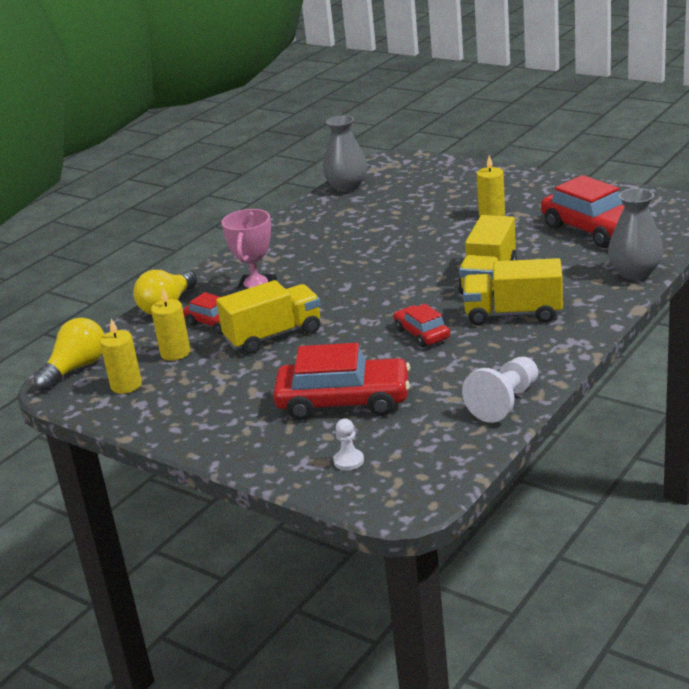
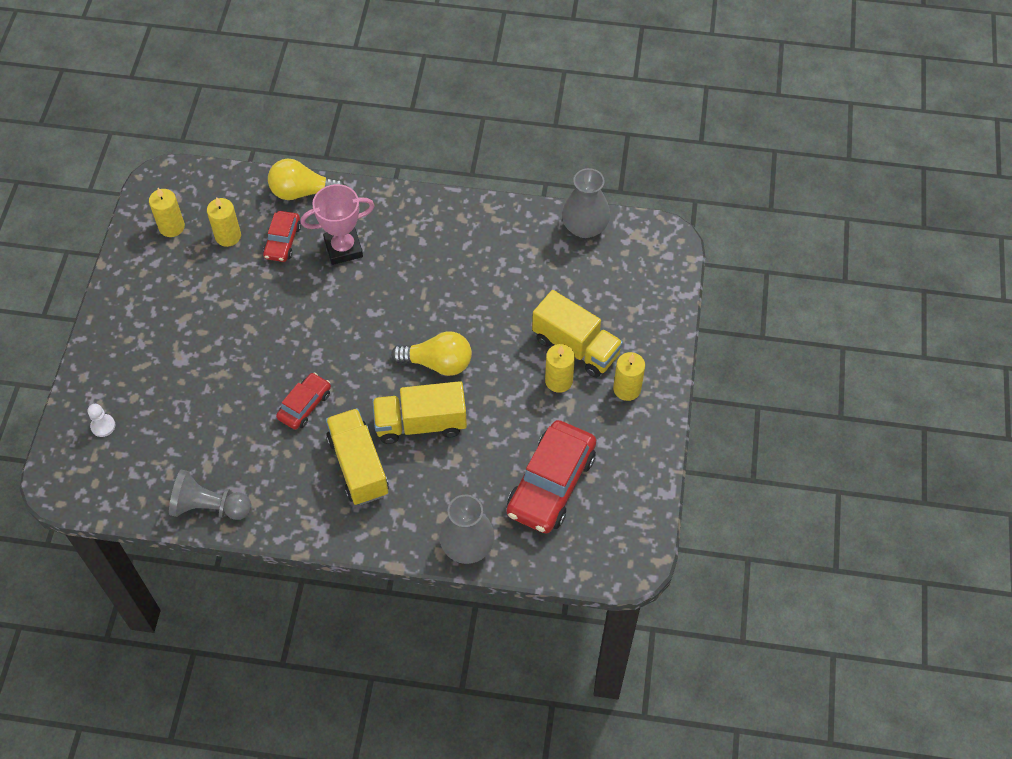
camera: 60 degrees right, 30 degrees up
(76, 368) = (188, 179): yellow light bulb -> yellow light bulb (438, 363)
(273, 336) = (272, 294): yellow truck -> yellow truck (576, 347)
(343, 401) = (184, 389): red car -> none
(505, 402) = (209, 507): white pawn -> grey pawn
(521, 190) = (627, 389): none -> yellow candle

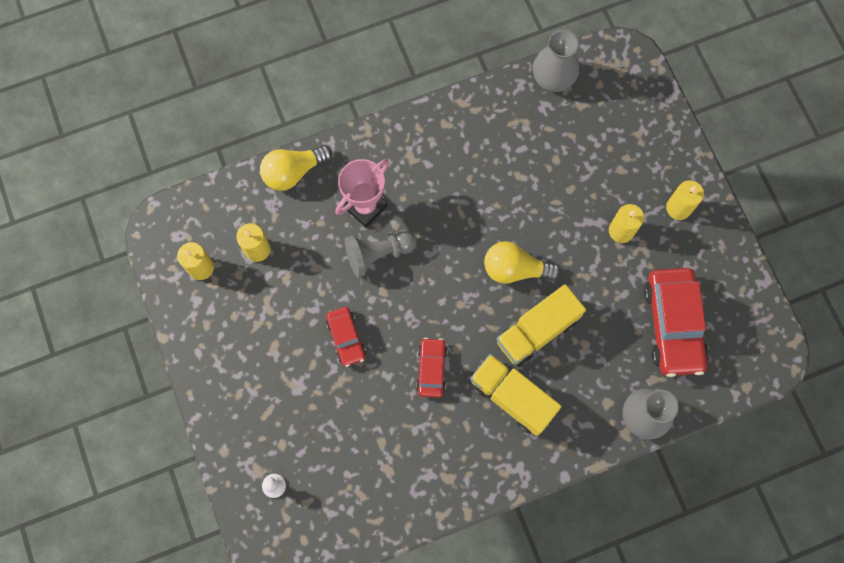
camera: 30 degrees left, 15 degrees up
(209, 507) = (415, 504): grey pawn -> grey pawn (378, 254)
(283, 241) = (309, 228): red car -> red car (346, 338)
(438, 363) = (515, 269): yellow light bulb -> yellow light bulb turned 150 degrees counterclockwise
(576, 347) = (615, 192): yellow truck -> none

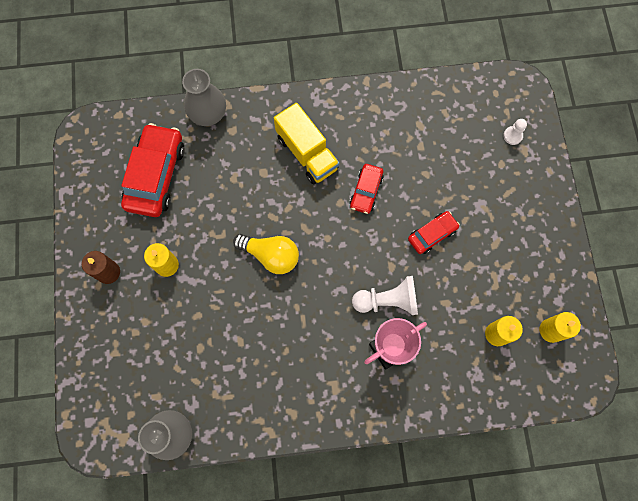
camera: 165 degrees left, 0 degrees up
(293, 172) = (450, 402): yellow light bulb -> none
(346, 338) = (432, 234): red car -> red car turned 60 degrees clockwise
(378, 254) = (387, 300): grey pawn -> white pawn
(536, 331) = (269, 199): yellow truck -> none
(678, 208) = (108, 272): yellow candle -> brown candle

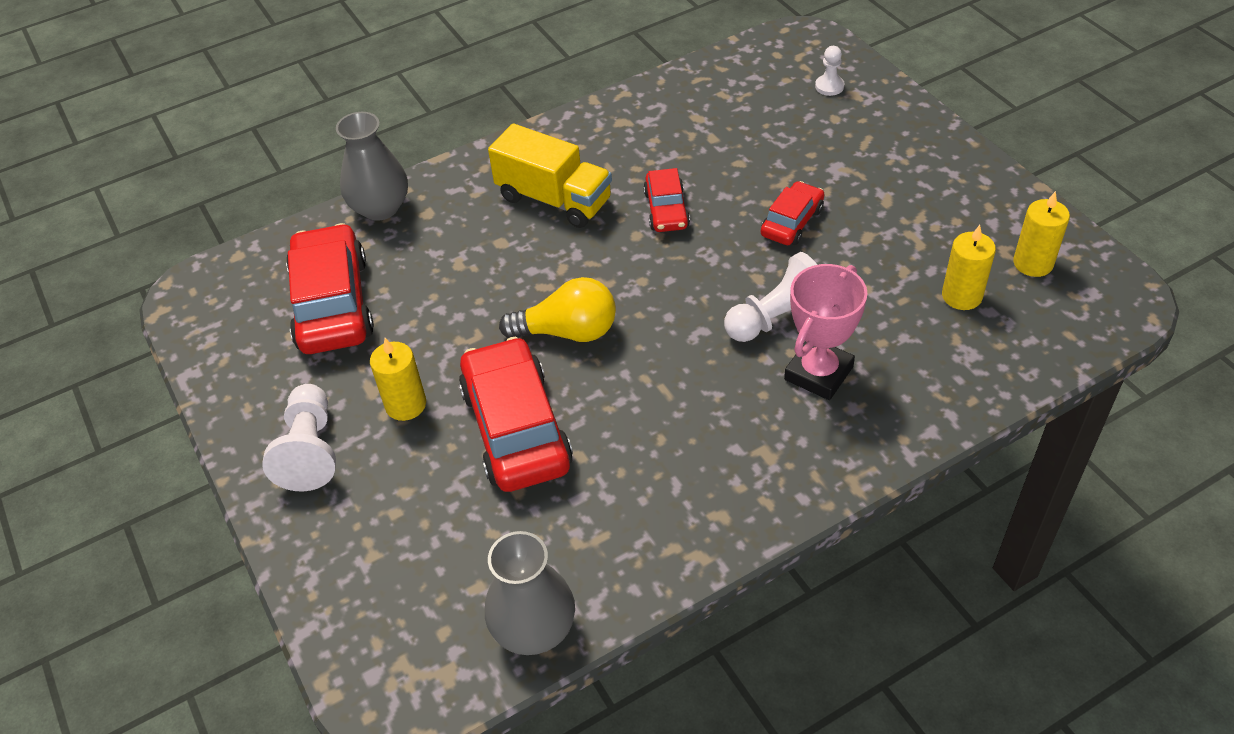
camera: 20 degrees left, 25 degrees down
(108, 272) = (310, 450): brown candle -> white pawn
(216, 308) = (516, 428): none -> red car

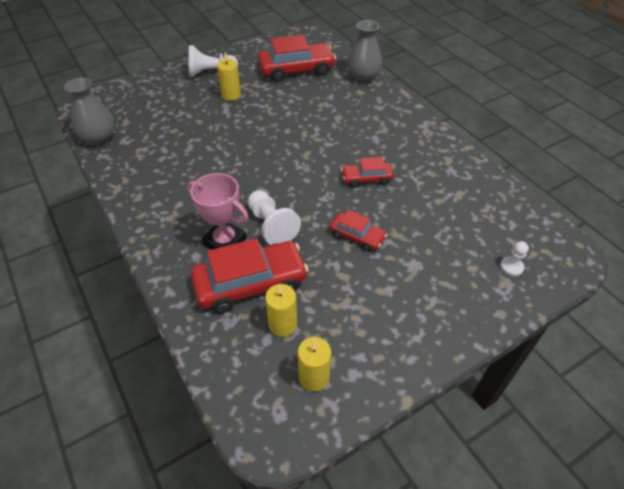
camera: 85 degrees right, 0 degrees up
(516, 428) = (210, 128): red car -> red car (250, 283)
(554, 199) = (373, 134): yellow truck -> none
(568, 331) = (270, 142): yellow light bulb -> none

